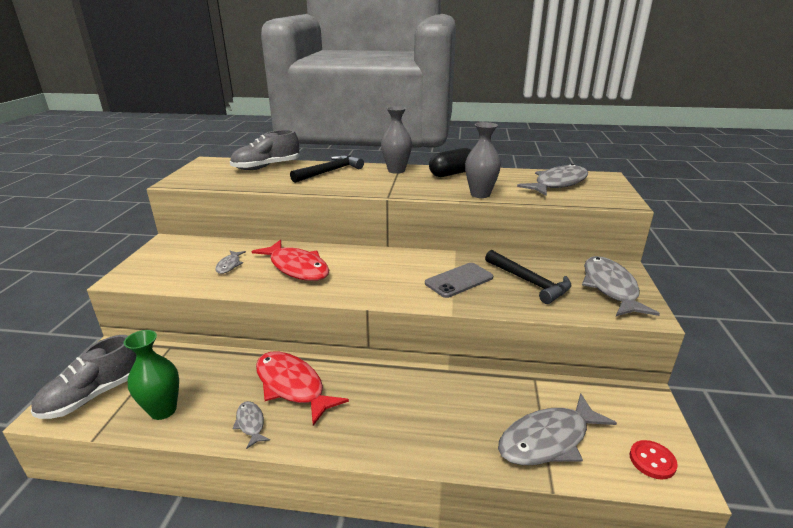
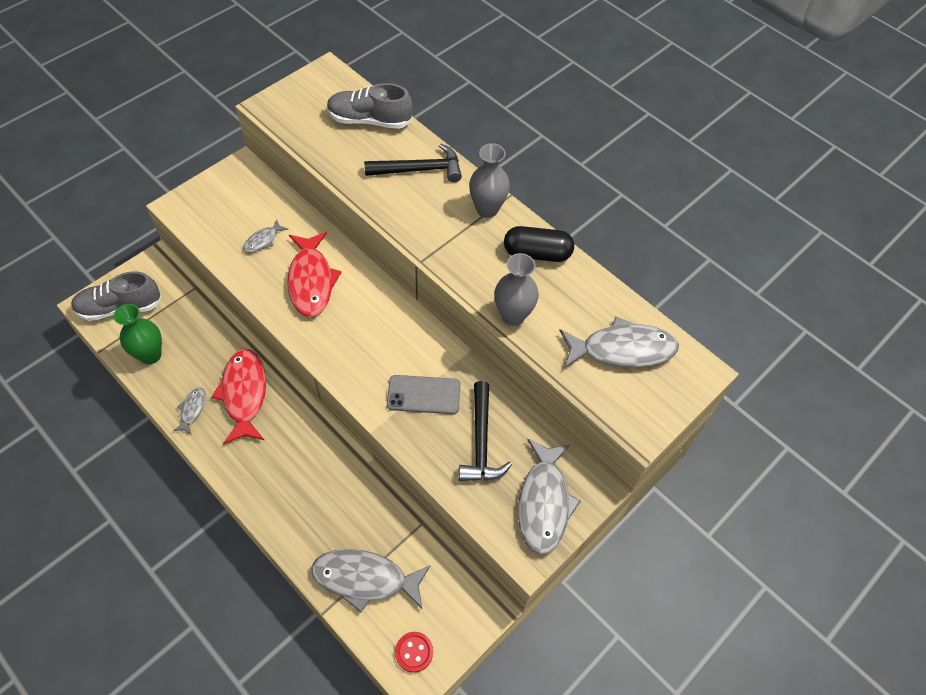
camera: 35 degrees right, 30 degrees up
(610, 288) = (544, 503): grey fish -> grey fish turned 150 degrees clockwise

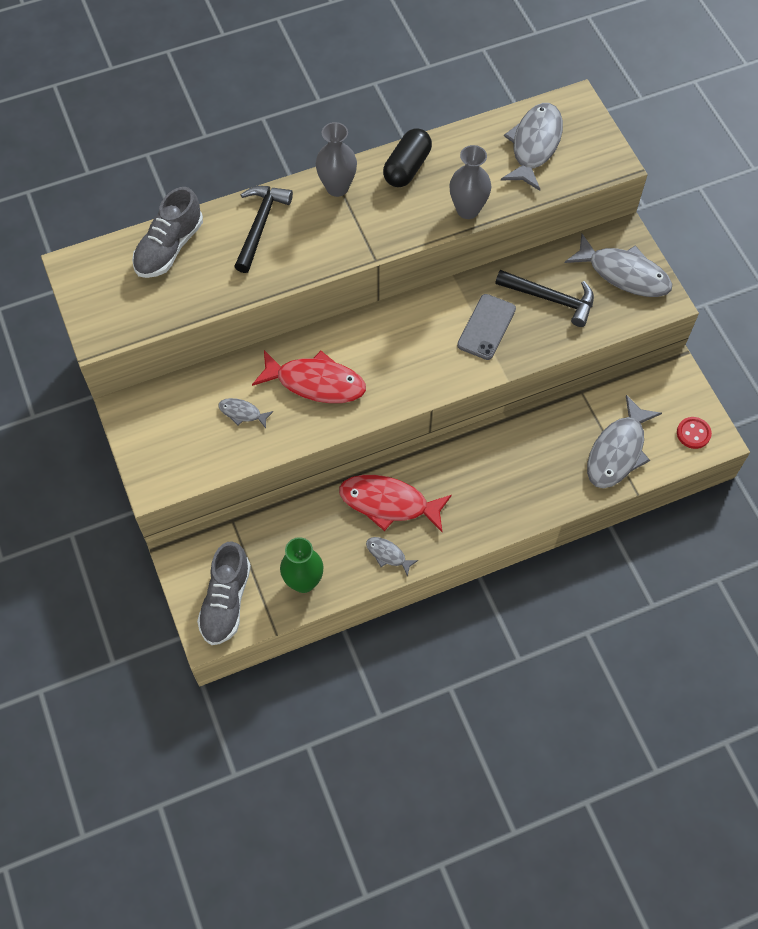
camera: 65 degrees left, 5 degrees up
(263, 240) = (242, 413): grey fish -> grey fish turned 135 degrees clockwise

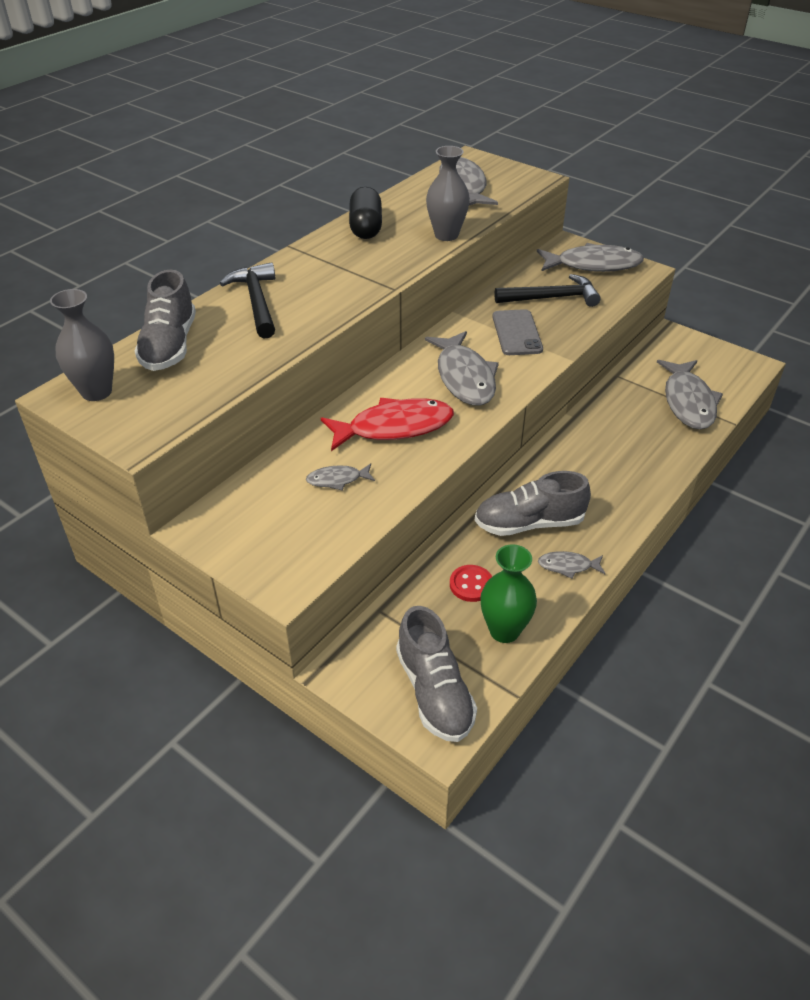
camera: 30 degrees left, 20 degrees down
(337, 187) = (312, 256): grey vase -> grey vase (96, 392)
(389, 503) = (529, 523): red fish -> grey shoe
(405, 357) = (464, 377): none -> grey fish
(693, 433) = (732, 367): red button -> red button (471, 584)

